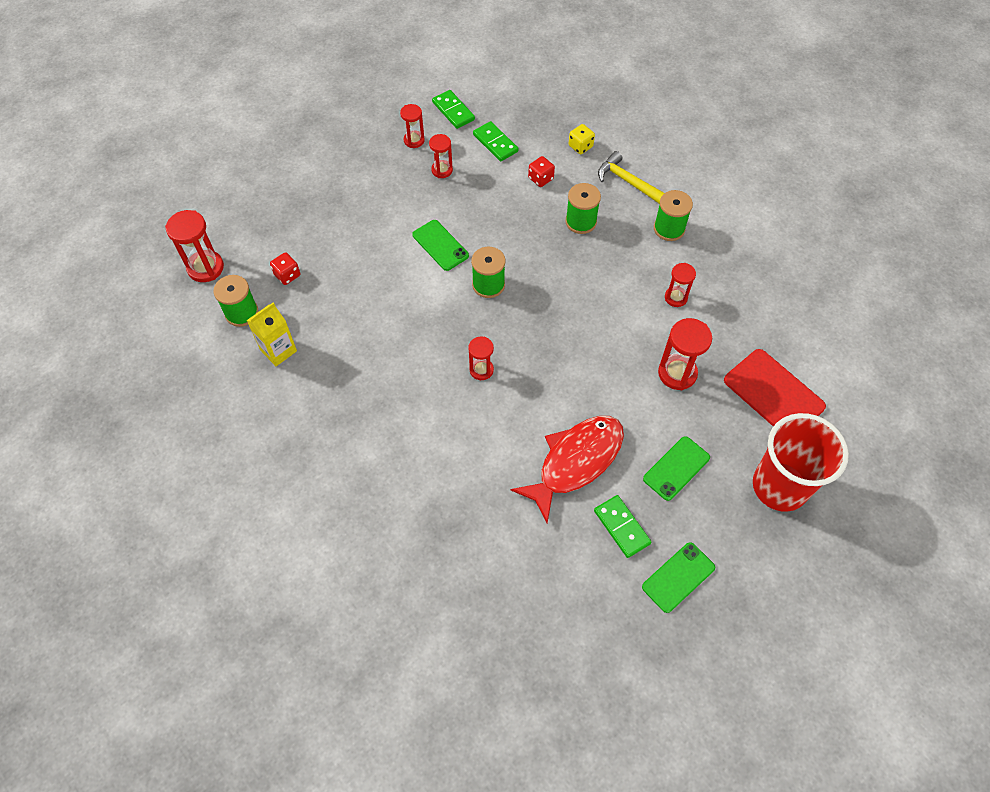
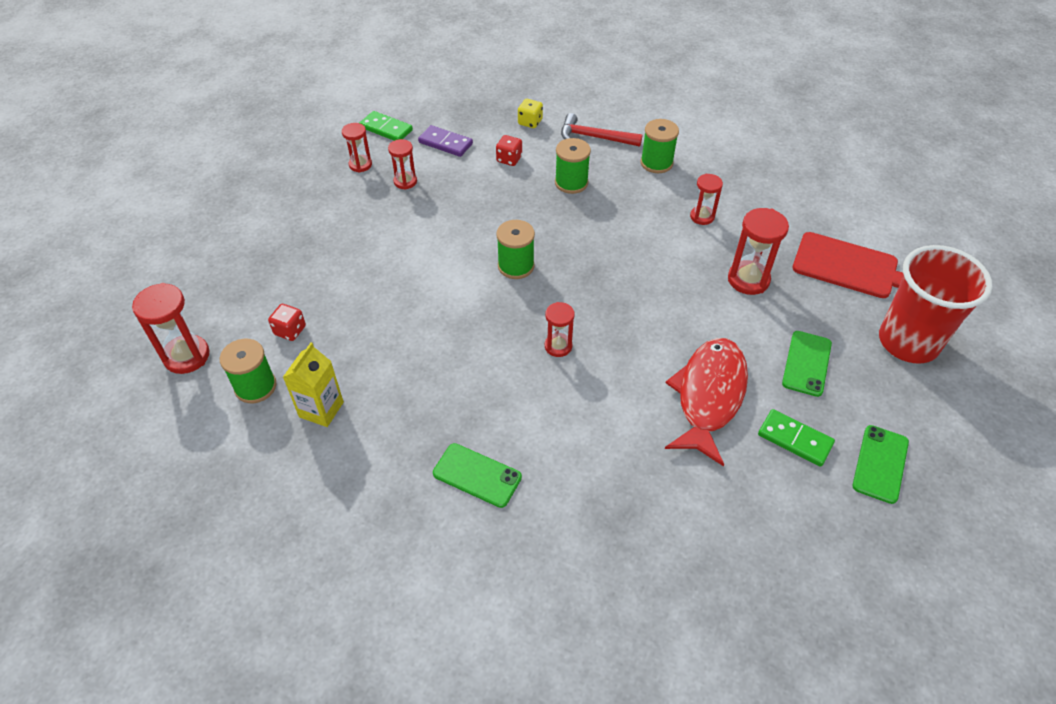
camera: 25 degrees left, 10 degrees down
(440, 245) = (444, 247): green phone -> green phone (477, 475)
(495, 143) = (445, 143): green domino -> purple domino
(629, 182) = (594, 137): yellow hammer -> red hammer

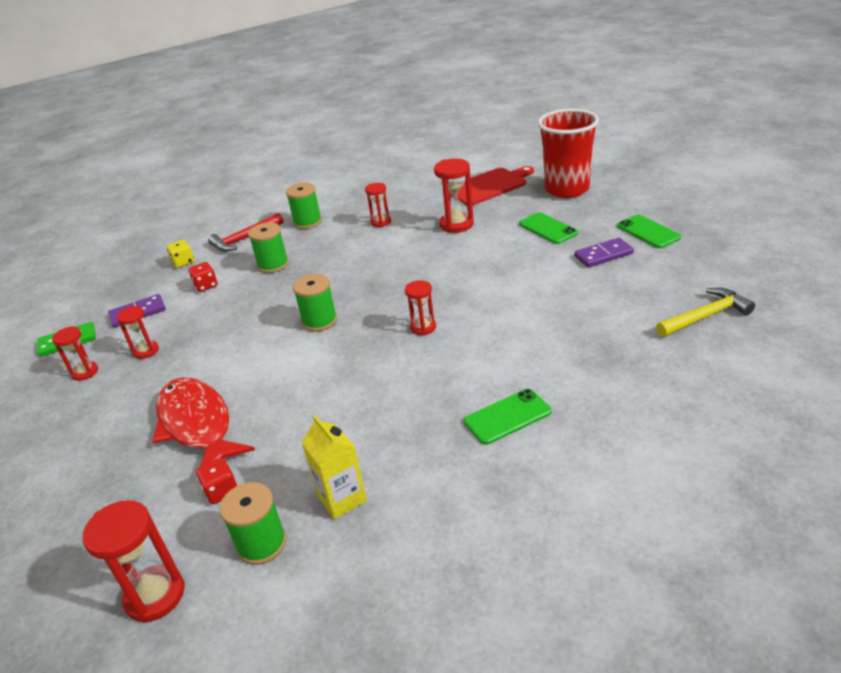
camera: 50 degrees left, 15 degrees down
(709, 396) = (537, 275): red fish -> red fish (197, 425)
(748, 586) = (705, 316): none -> yellow hammer
(795, 439) = (603, 255): green domino -> purple domino

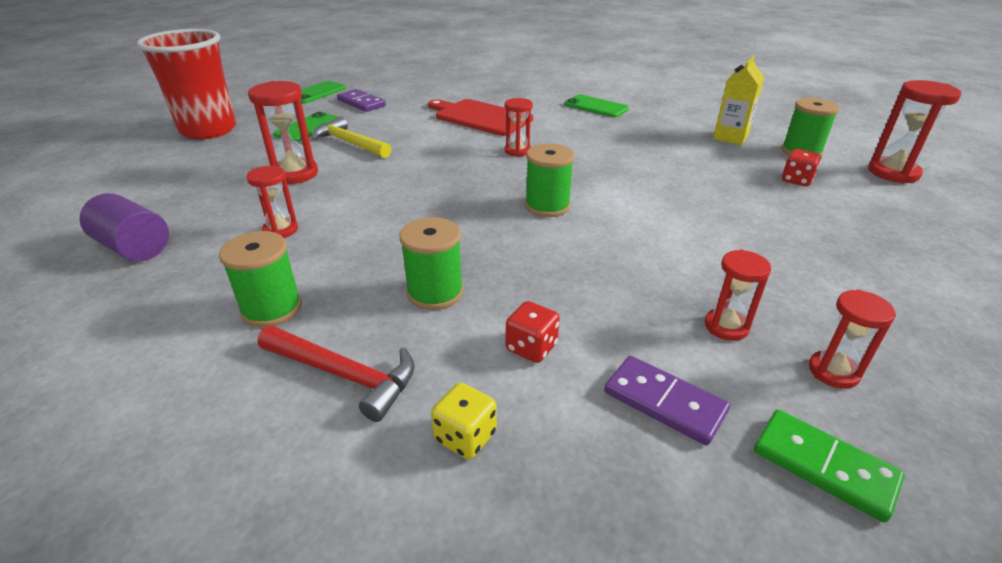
camera: 120 degrees left, 0 degrees up
(197, 425) = (764, 221): red fish -> none
(398, 185) = (134, 248): none -> purple cylinder
(488, 186) = (177, 174): red cutting board -> red cutting board (480, 117)
(705, 316) = (441, 72): yellow hammer -> yellow hammer (350, 143)

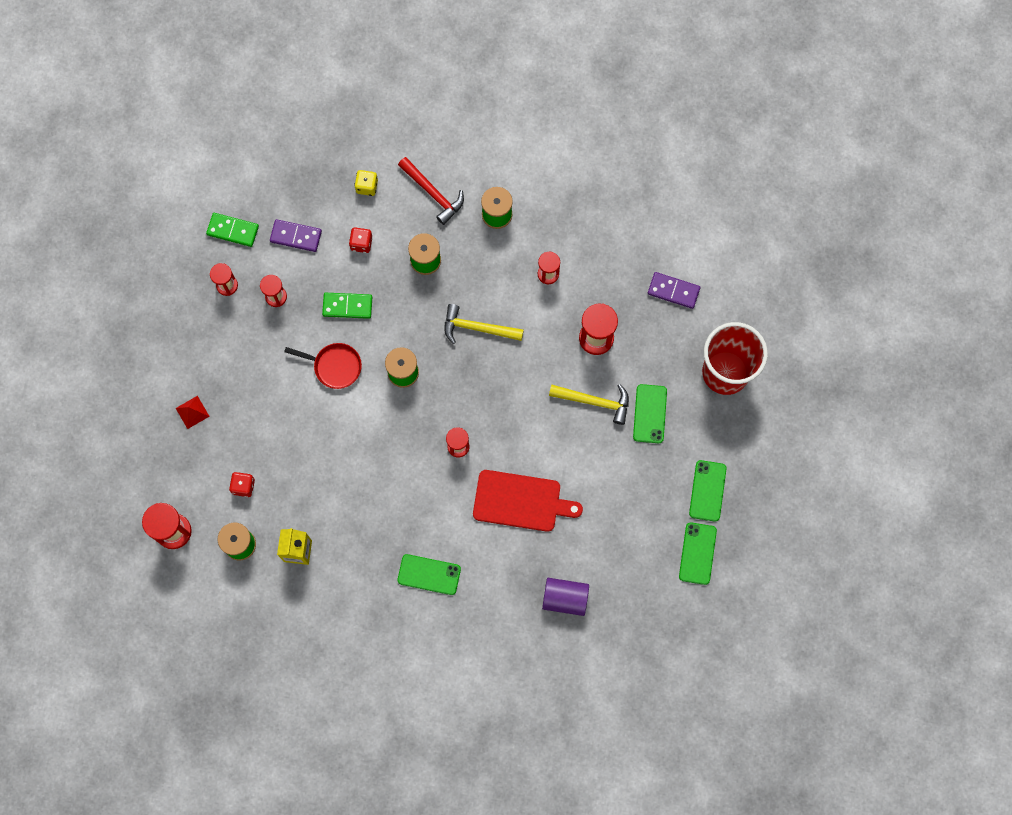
camera: 155 degrees right, 40 degrees up
(134, 248) = (614, 223): purple cylinder -> purple cylinder (565, 598)
(344, 375) = (433, 193): red hammer -> red hammer turned 135 degrees counterclockwise
(361, 103) = (646, 485): purple domino -> purple domino (673, 291)
(362, 77) = (697, 553): none -> green phone
(420, 213) = (477, 328): none -> yellow hammer
(596, 281) = (347, 306): none -> green domino
(643, 232) = (334, 366): none -> red pan
(884, 247) = (192, 412): none -> red pyramid

